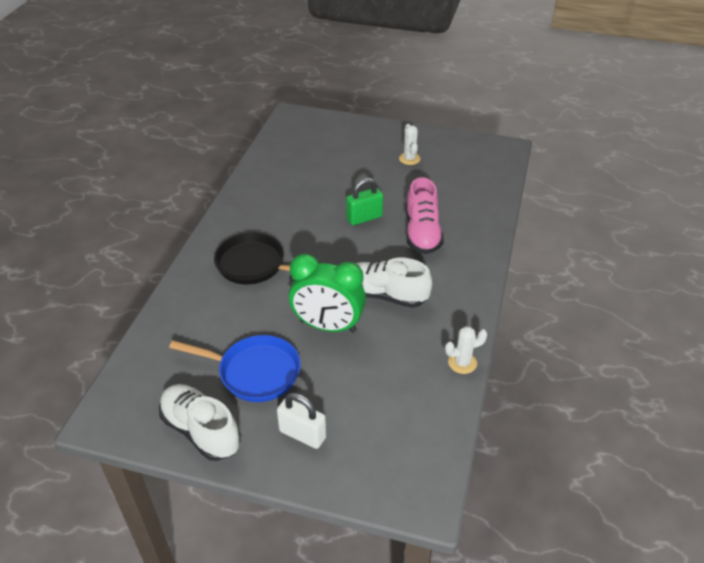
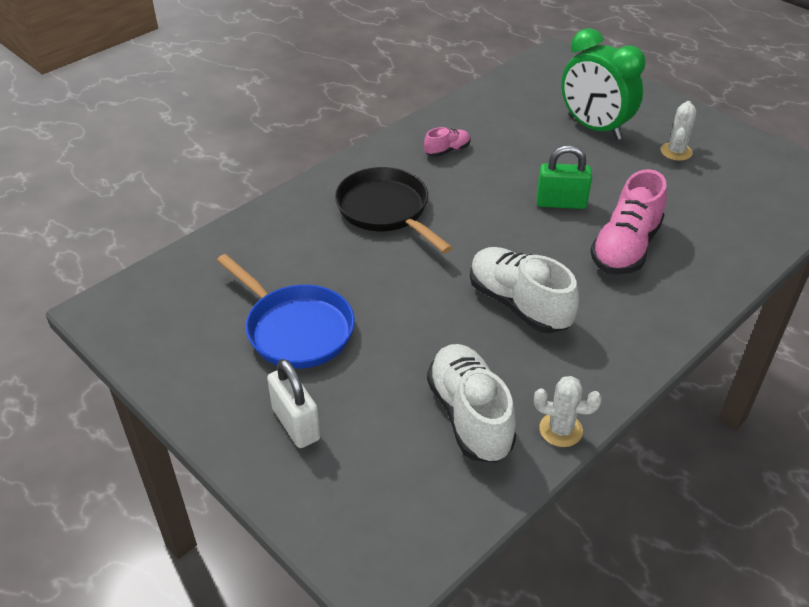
camera: 30 degrees right, 0 degrees up
(201, 431) = (191, 367): white shoe -> white shoe (469, 416)
(266, 208) = (447, 150): none -> pink shoe
(328, 326) = (419, 312): green clock -> green clock (594, 128)

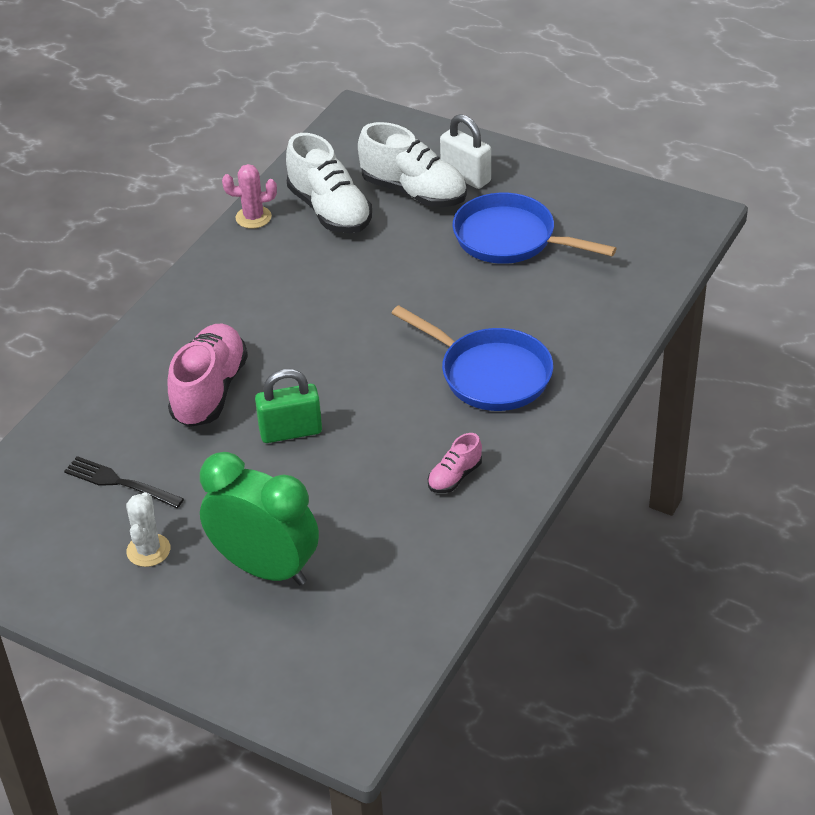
camera: 165 degrees right, 0 degrees up
(386, 210) = (490, 374): black pan -> blue pan
(518, 304) = (312, 306): white shoe -> white shoe (414, 192)
(560, 430) = (253, 217): white cactus -> pink cactus
(701, 196) = (120, 483): none -> black fork

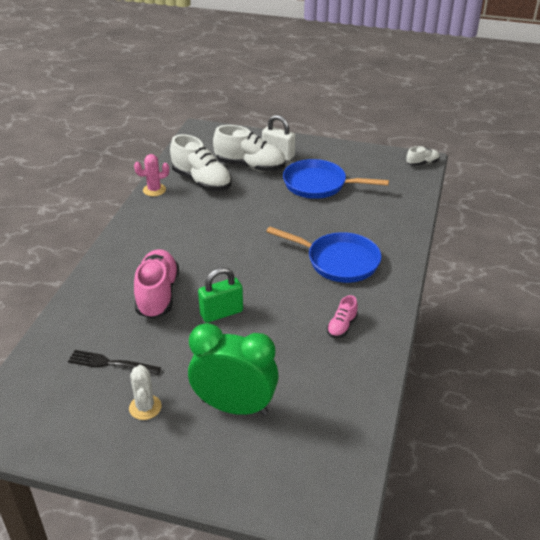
camera: 15 degrees left, 5 degrees down
(696, 218) = (422, 163): none -> white shoe

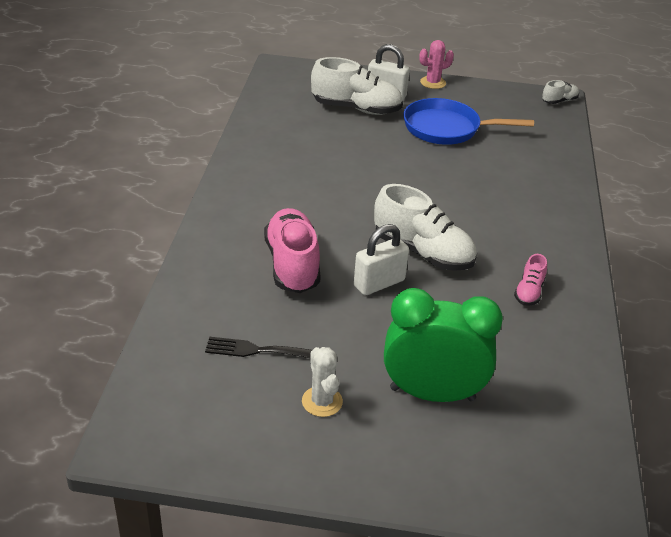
camera: 10 degrees left, 0 degrees up
(154, 190) = (246, 140): pink cactus -> pink cactus (433, 83)
(201, 181) = (302, 128): white shoe -> white shoe (423, 252)
(221, 313) = (379, 283): green padlock -> white padlock
(338, 261) = (499, 217): blue pan -> none

